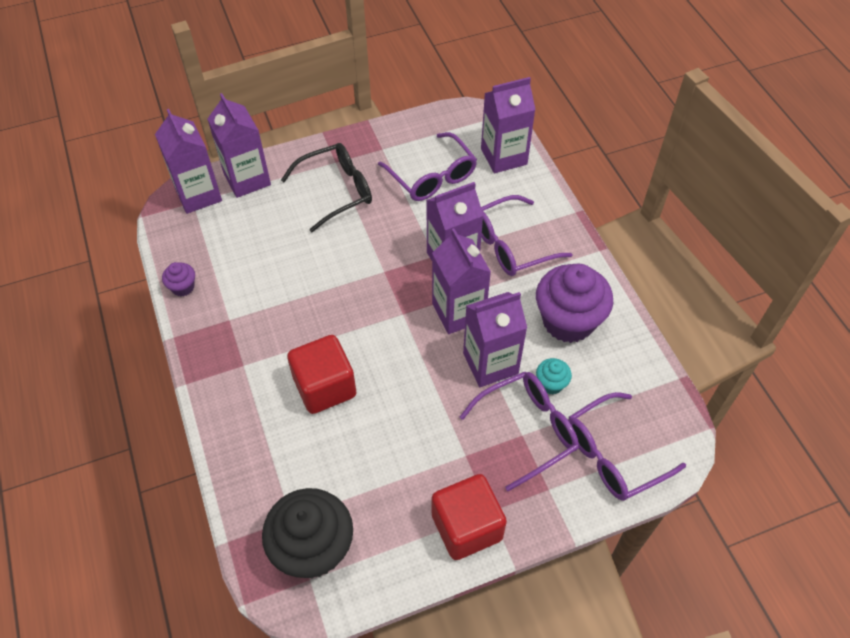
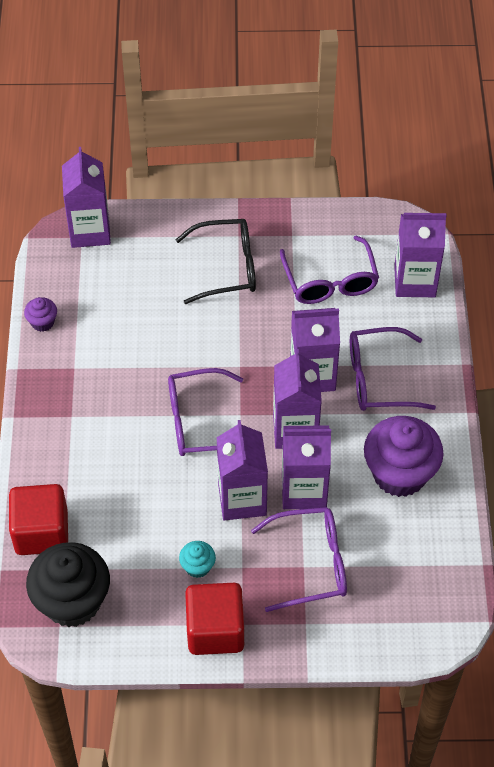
camera: 20 degrees right, 0 degrees up
(247, 179) = (143, 228): purple carton -> purple carton (242, 499)
(325, 387) = (138, 461): red cube -> red cube (41, 532)
(551, 384) = (353, 528): turquoise cupcake -> turquoise cupcake (197, 566)
(612, 455) = (381, 614): purple glasses -> purple glasses (199, 422)

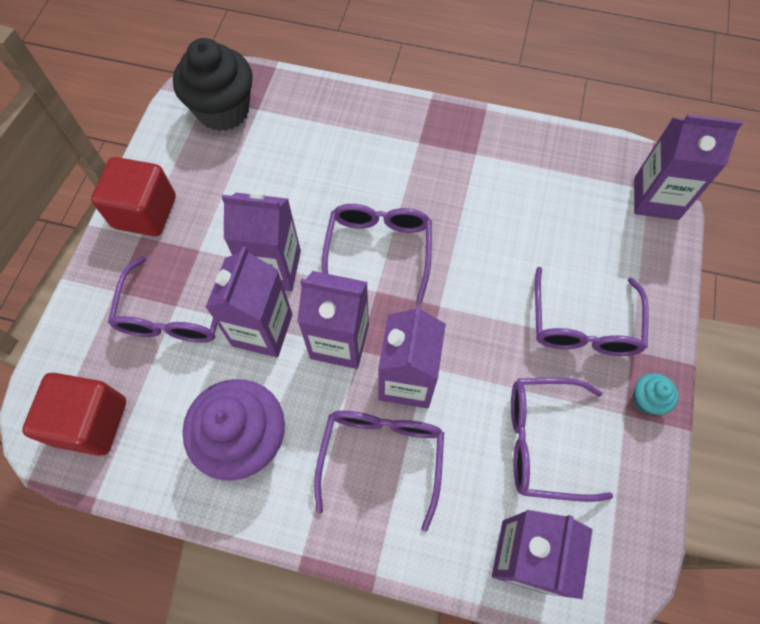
camera: 105 degrees right, 10 degrees up
(41, 532) = (301, 100): red cube -> red cube (91, 422)
(42, 322) = (538, 137): purple cupcake -> none
(197, 566) = (215, 212): turquoise cupcake -> turquoise cupcake (646, 400)
(227, 267) = (583, 326): black glasses -> purple glasses

